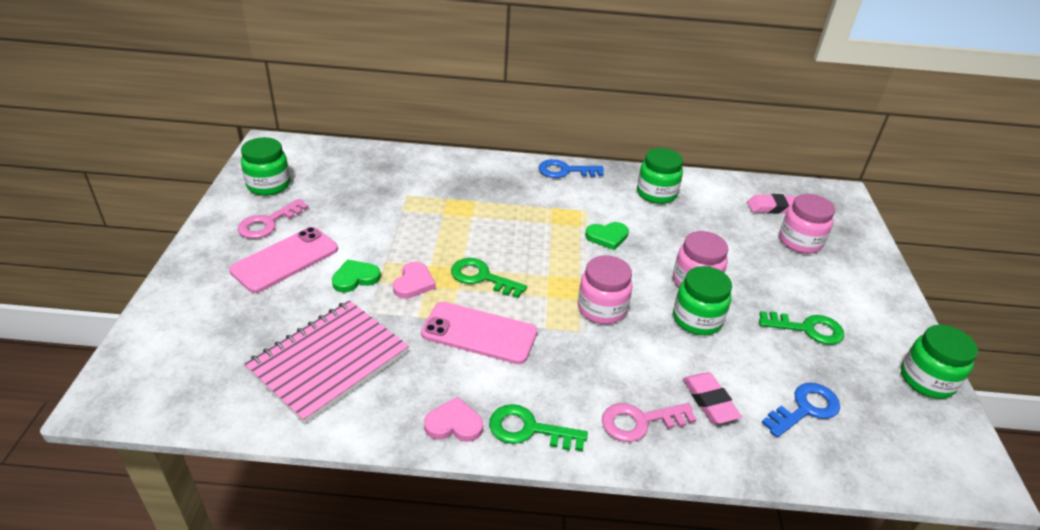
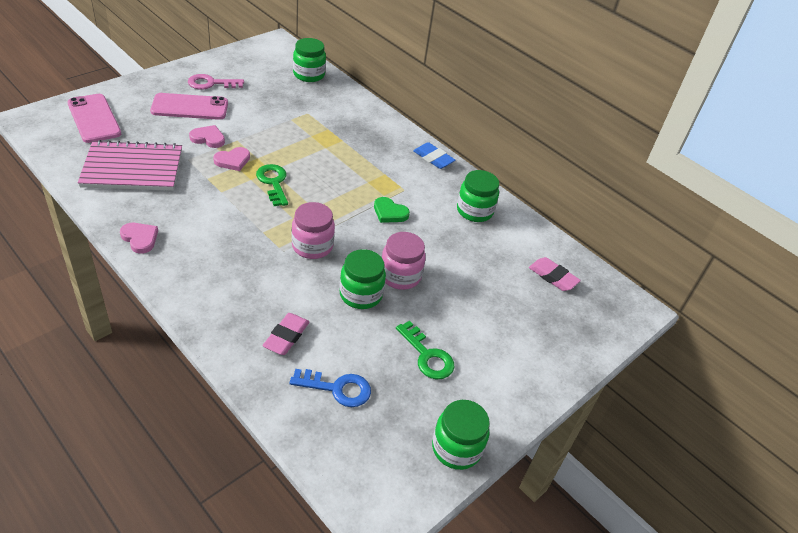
camera: 40 degrees right, 5 degrees up
(268, 185) = (242, 64): green jar -> green jar (309, 75)
(355, 278) = (208, 138): green heart -> pink heart
(479, 333) = (223, 208): pink phone -> pink phone (94, 118)
(528, 429) = (168, 269): green key -> none
(565, 171) = (433, 158): blue key -> blue eraser
(640, 422) = (229, 313): pink key -> none
(800, 242) = (530, 309): pink jar -> none

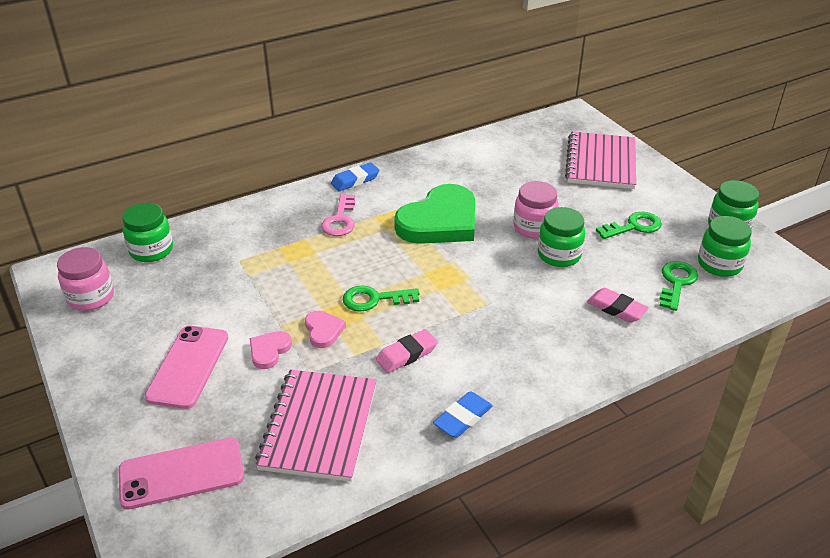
camera: 70 degrees left, 5 degrees down
(140, 238) = (463, 418): pink heart -> blue eraser
(211, 83) = (134, 343): pink key -> pink key (340, 220)
(312, 246) = (487, 279): pink jar -> pink jar (91, 297)
(337, 388) = (676, 282): blue key -> green key
(389, 212) = (440, 221): green heart -> green heart, size x2.29
(474, 211) = (444, 169): green jar -> green jar (719, 264)
(541, 330) = (601, 163): none -> pink notebook
(553, 277) = (537, 144): pink eraser -> pink eraser (406, 354)

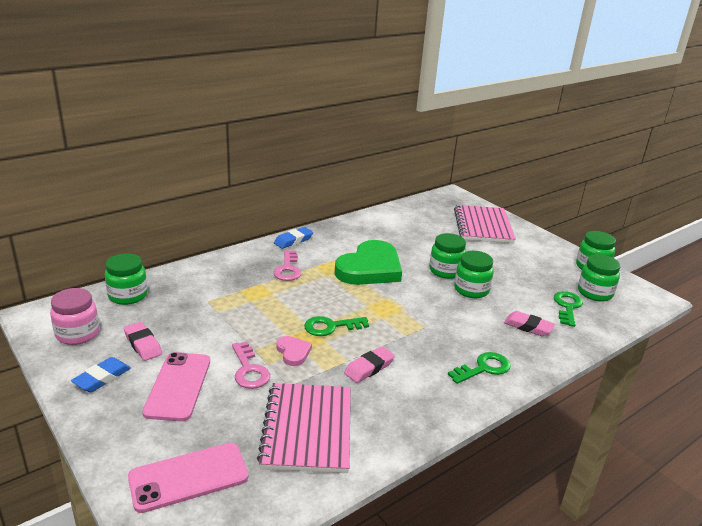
camera: 10 degrees left, 10 degrees down
(158, 313) = (143, 344): none -> pink eraser
(269, 351) = (249, 370): pink heart -> pink key
(463, 418) = (430, 415): blue eraser -> blue eraser (102, 378)
(534, 227) = (445, 271): pink jar -> green jar
(634, 226) = (522, 268): green key -> green key (484, 368)

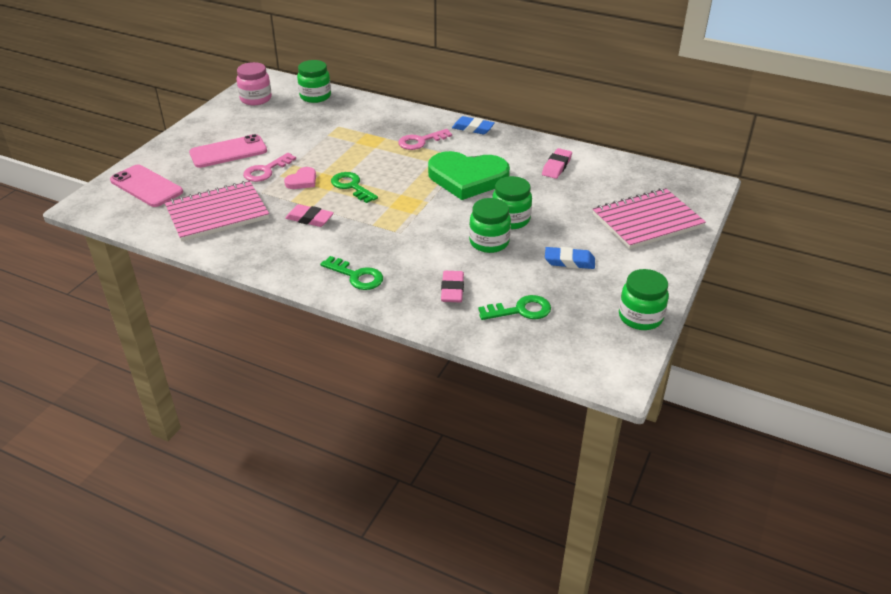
camera: 65 degrees right, 10 degrees up
(102, 378) = (217, 125): blue eraser -> blue eraser (569, 261)
(143, 344) = (263, 123): pink eraser -> pink eraser (556, 166)
(594, 293) = (575, 327): green jar -> none

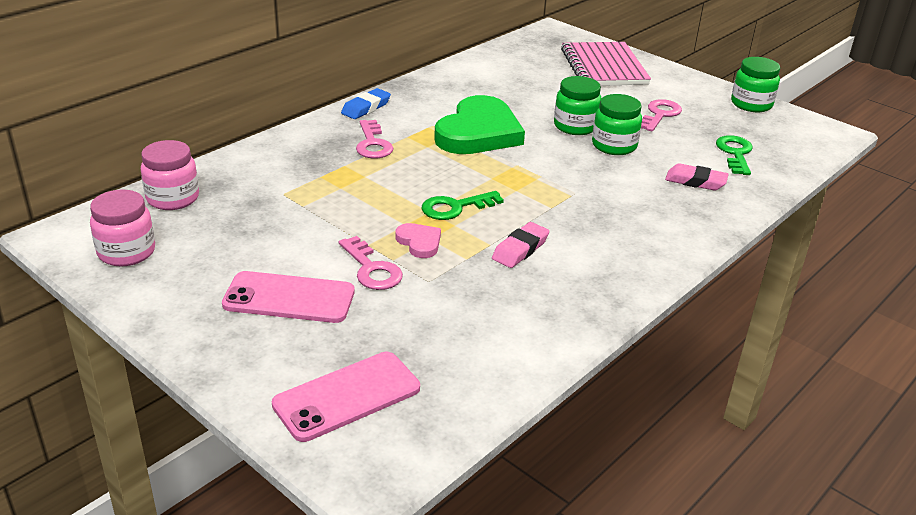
camera: 75 degrees left, 5 degrees down
(217, 213) = (471, 326): pink notebook -> none
(228, 152) = (289, 298): pink phone -> pink phone turned 75 degrees counterclockwise
(315, 96) = (173, 198): green jar -> pink jar
(357, 276) = (658, 234): green key -> none
(556, 166) = (482, 83): pink eraser -> none
(569, 261) = (660, 114): blue eraser -> pink key

